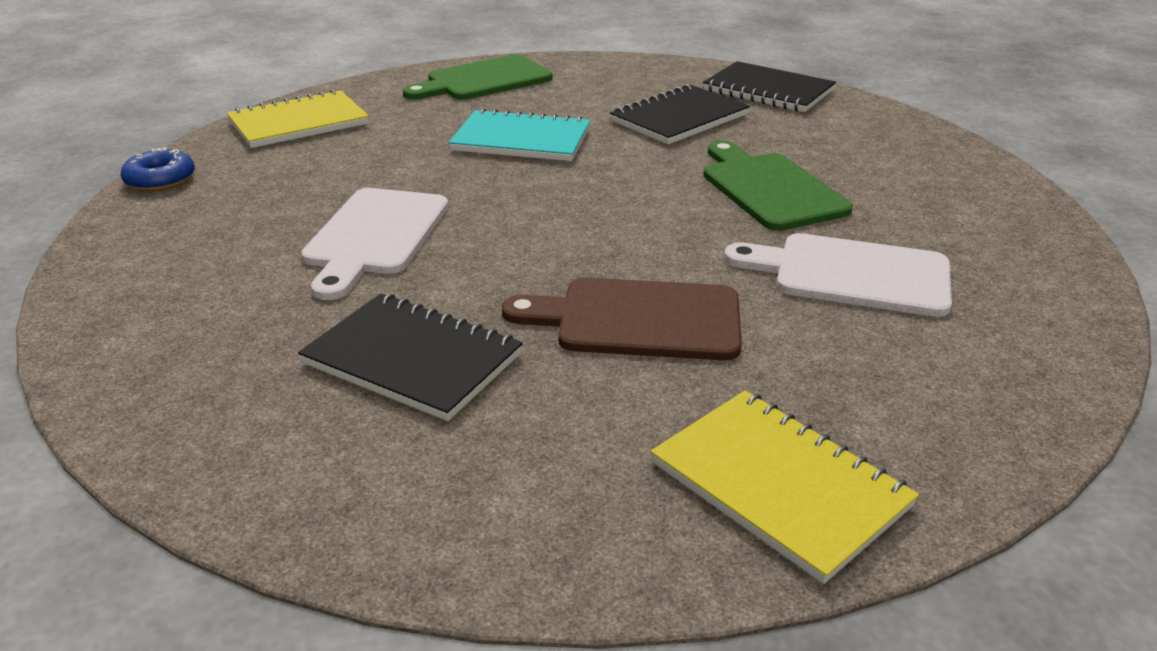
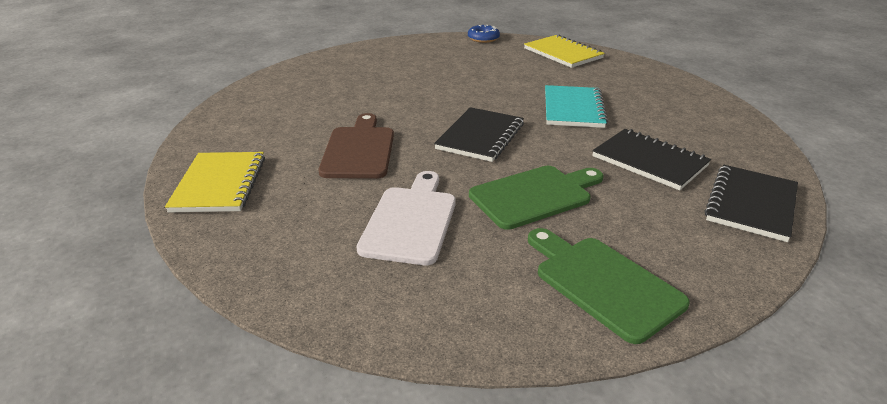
camera: 85 degrees right, 0 degrees up
(375, 236) = (438, 84): white cutting board -> none
(412, 359) = (331, 102): black notebook -> black notebook (480, 136)
(484, 80) = (669, 91): green cutting board -> green cutting board (603, 283)
(779, 485) = (219, 184): yellow notebook -> yellow notebook turned 45 degrees counterclockwise

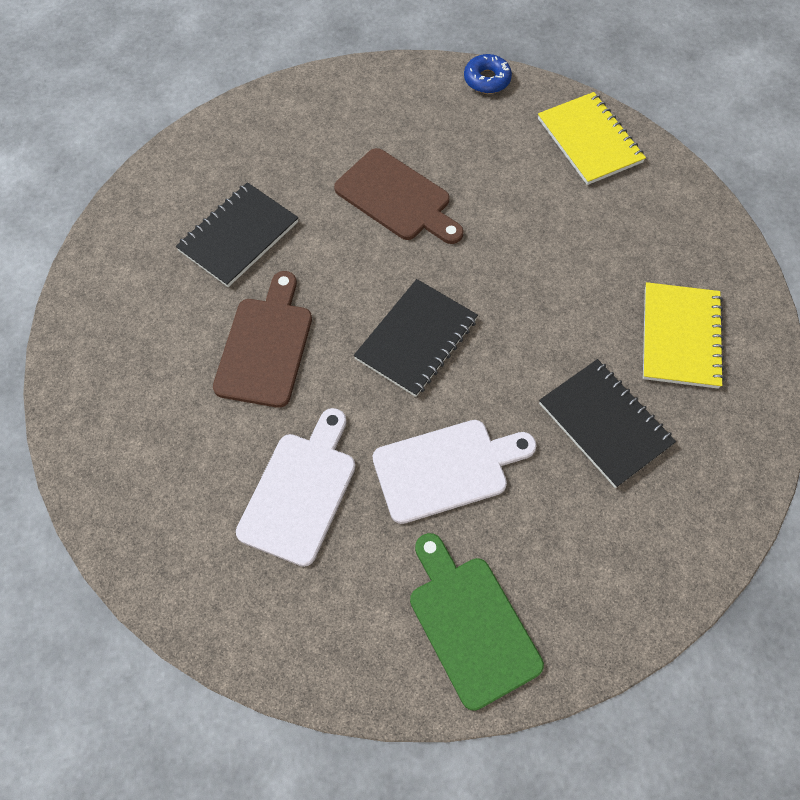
camera: 10 degrees right, 30 degrees up
(219, 184) = (103, 391): yellow notebook -> yellow notebook (680, 337)
(440, 82) = (397, 198): none -> brown cutting board
(534, 195) = (446, 469): green cutting board -> white cutting board
(573, 109) = (553, 292): turquoise notebook -> none
(751, 204) = (687, 526): black notebook -> black notebook (238, 236)

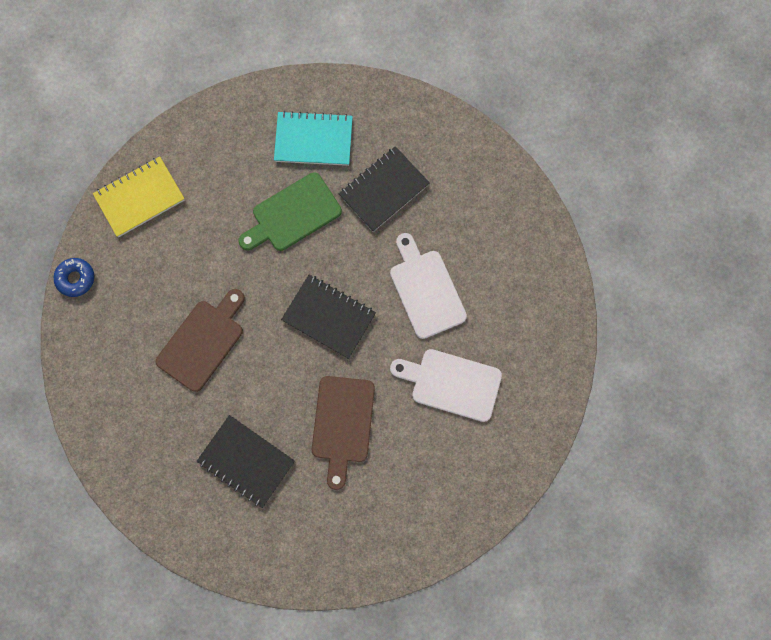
camera: 95 degrees left, 15 degrees up
(265, 346) = (343, 424): brown cutting board -> brown cutting board turned 90 degrees counterclockwise
(470, 624) = (524, 269): green cutting board -> green cutting board (293, 214)
(680, 337) = (313, 140): yellow notebook -> turquoise notebook

